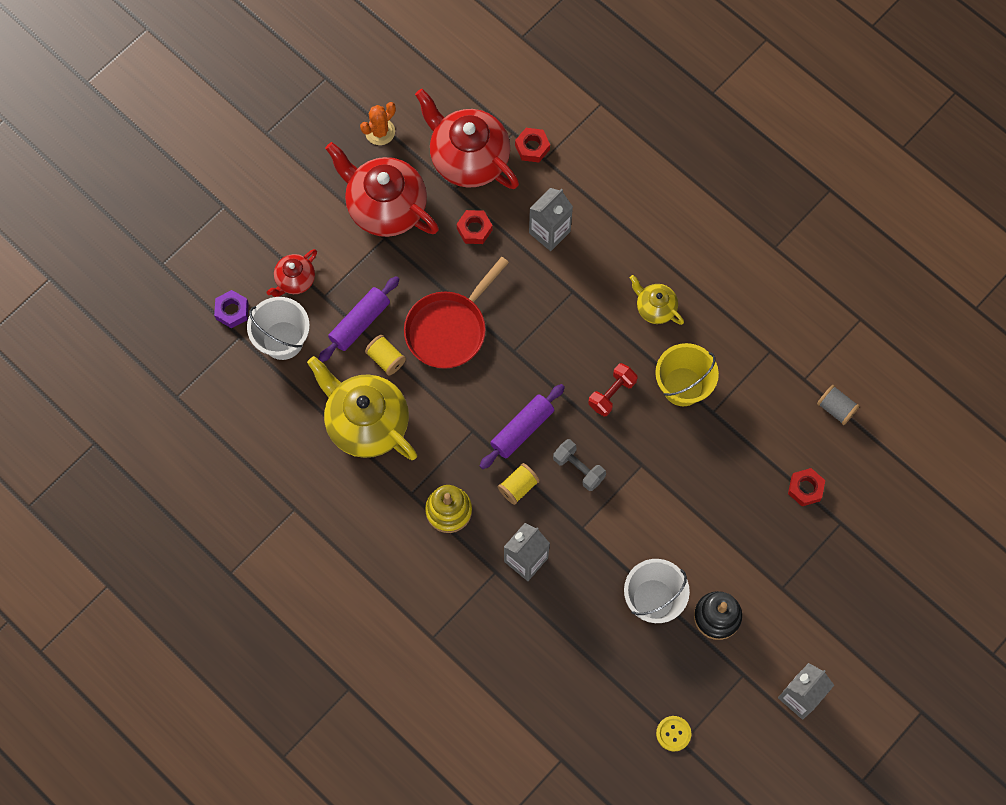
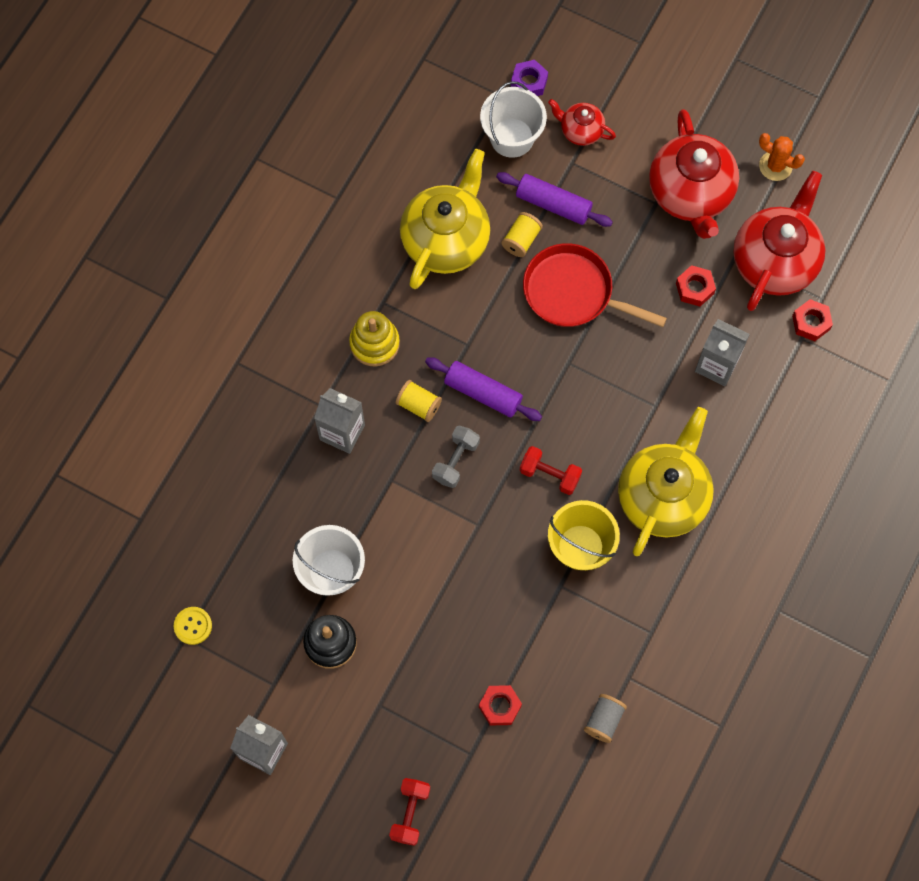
camera: 75 degrees right, 0 degrees up
(385, 207) = (691, 194): red teapot -> red teapot turned 150 degrees clockwise
(655, 308) = (663, 496): yellow teapot -> yellow teapot, size x1.99
(880, 585) = (410, 813): none -> red dumbbell

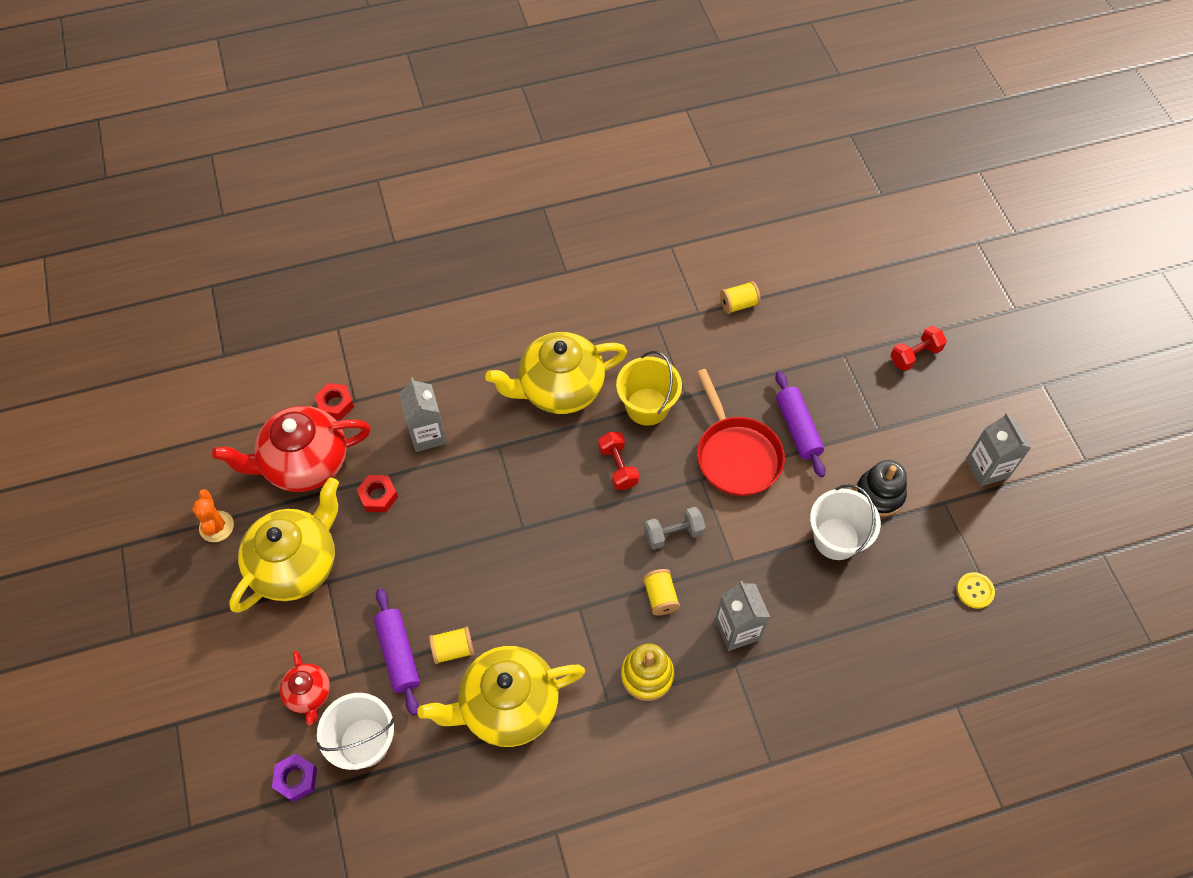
camera: 135 degrees left, 10 degrees down
(483, 393) = (605, 562): purple rolling pin -> purple rolling pin (797, 428)
(500, 706) = (797, 364): red nut -> none
(573, 292) = (462, 573): red pan -> red pan (736, 455)
(604, 720) = (738, 304): grey spool -> yellow spool
(691, 194) = (296, 564): red teapot -> yellow teapot

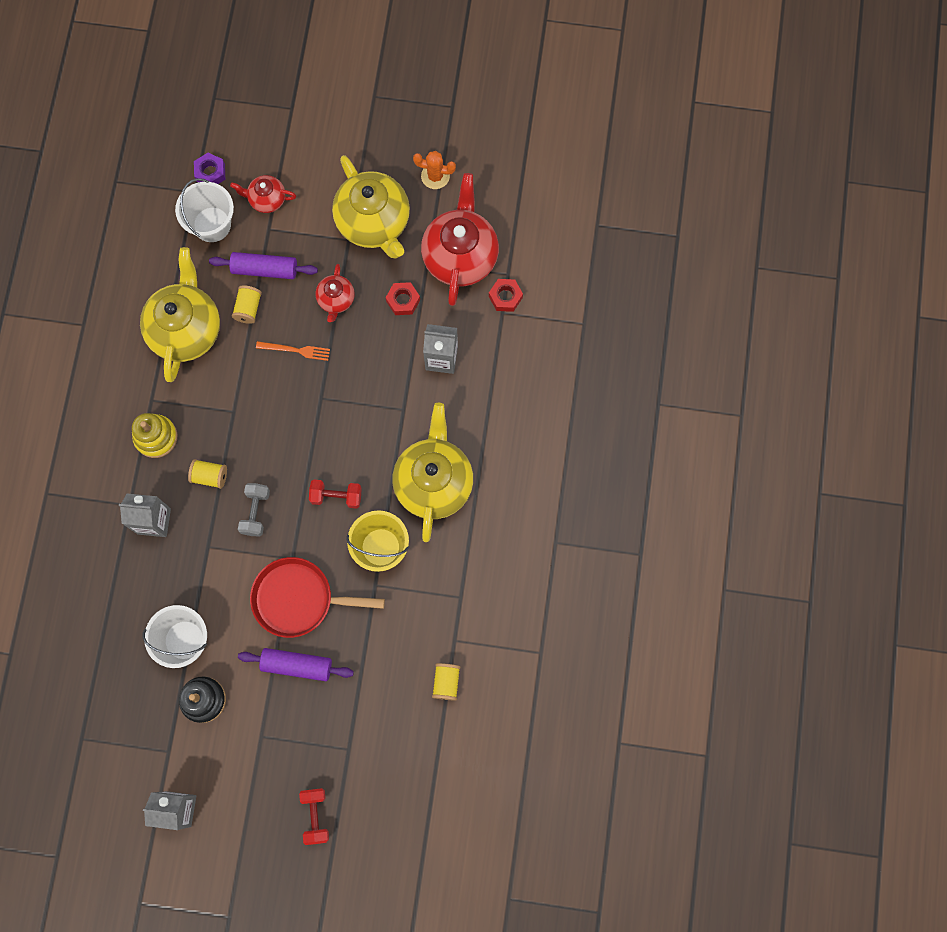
camera: 115 degrees right, 15 degrees up
(405, 562) = (336, 300): none -> red teapot
(480, 576) = (296, 350): none -> orange fork
(975, 591) = (84, 727): yellow button -> none

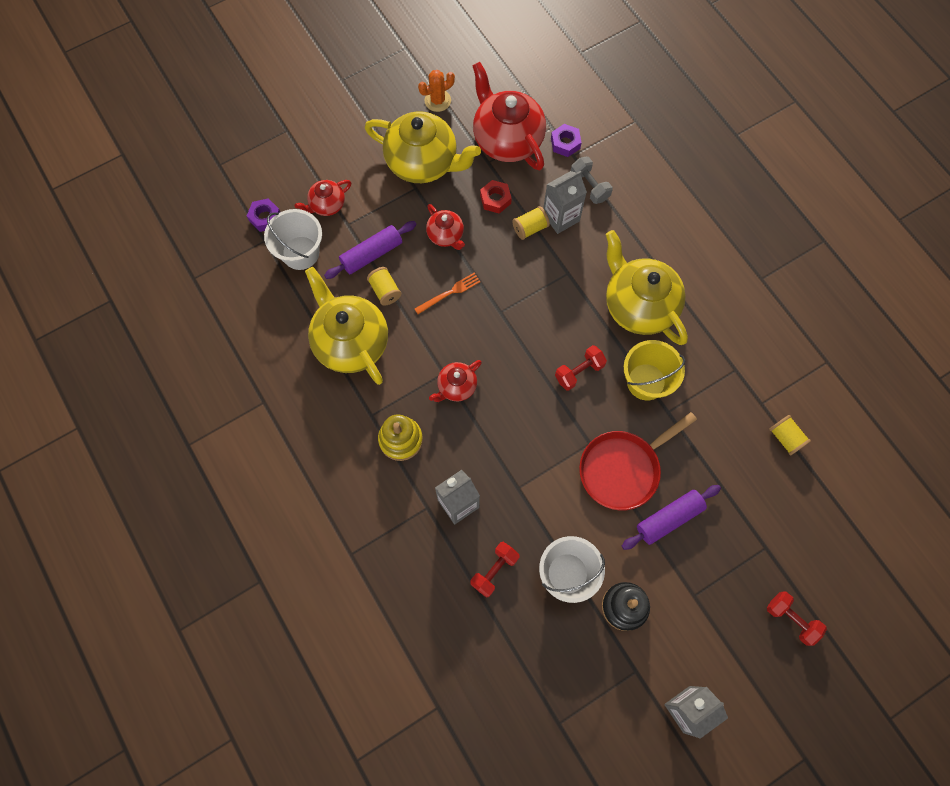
camera: 40 degrees left, 5 degrees down
(135, 593) = (494, 571): none -> red dumbbell
(210, 476) = (470, 434): yellow spool -> yellow spool (530, 228)
(233, 430) = (456, 387): none -> red teapot
(256, 512) = (530, 432): grey dumbbell -> grey dumbbell (589, 186)
(505, 297) = (565, 143): red nut -> purple nut

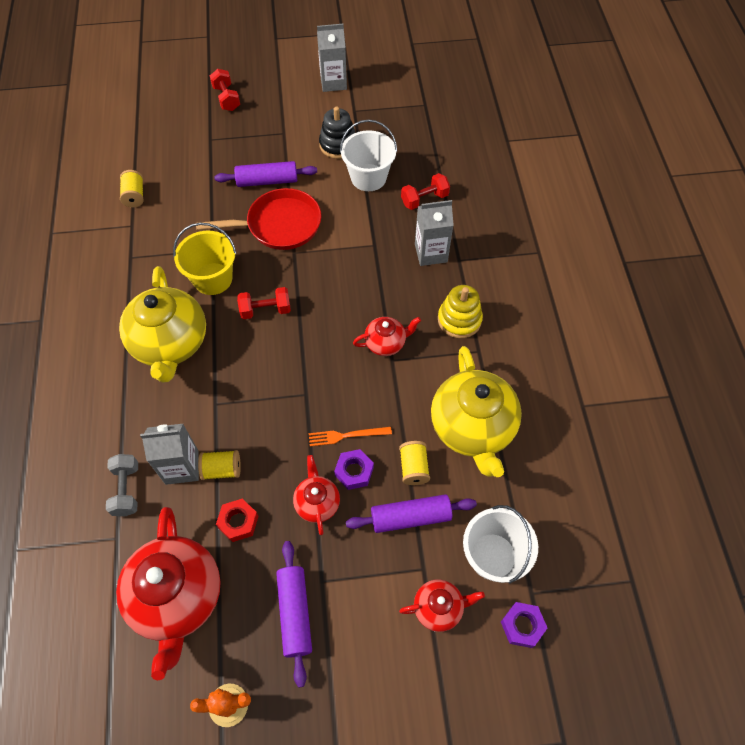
camera: 155 degrees left, 10 degrees down
(423, 163) = (295, 613): yellow teapot -> purple rolling pin
(565, 143) = (114, 558): purple nut -> purple nut (354, 471)

